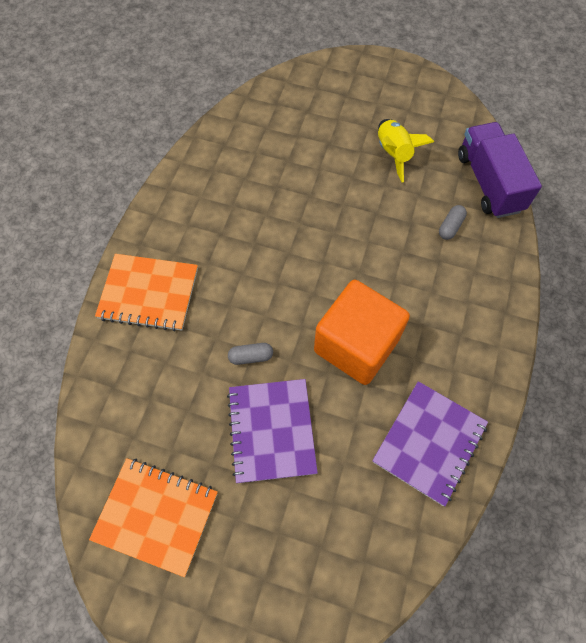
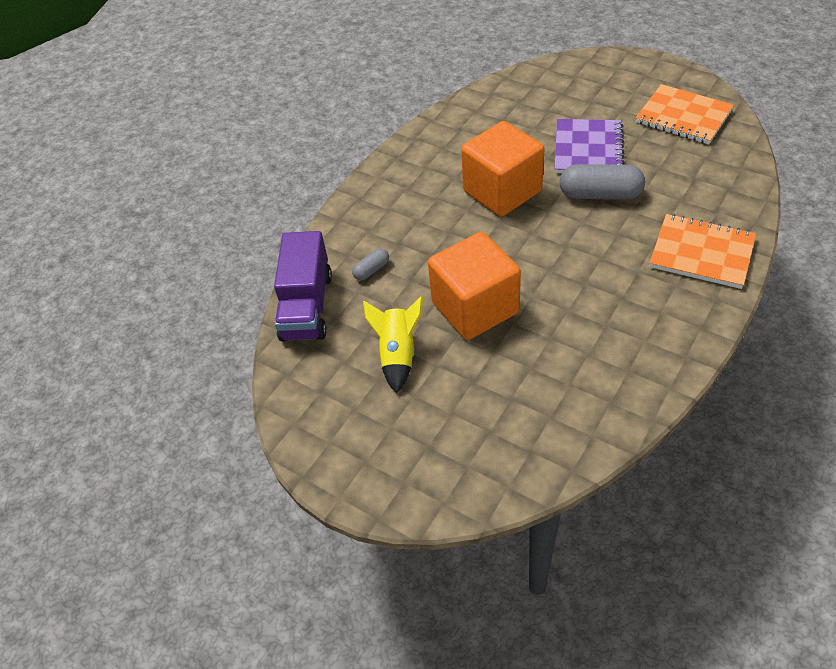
camera: 160 degrees left, 15 degrees down
(251, 356) = (600, 194): grey capsule -> grey capsule, size x2.00
(345, 204) = (475, 308): none -> orange cube
(429, 443) = (464, 131): purple notebook -> none

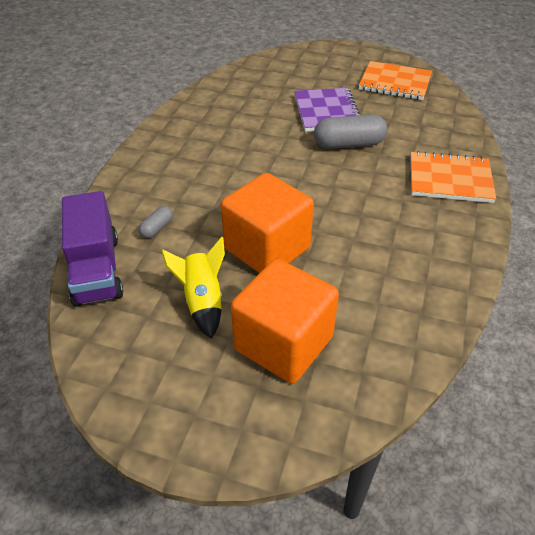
camera: 20 degrees left, 5 degrees down
(502, 191) = (263, 150): orange cube -> orange cube (283, 343)

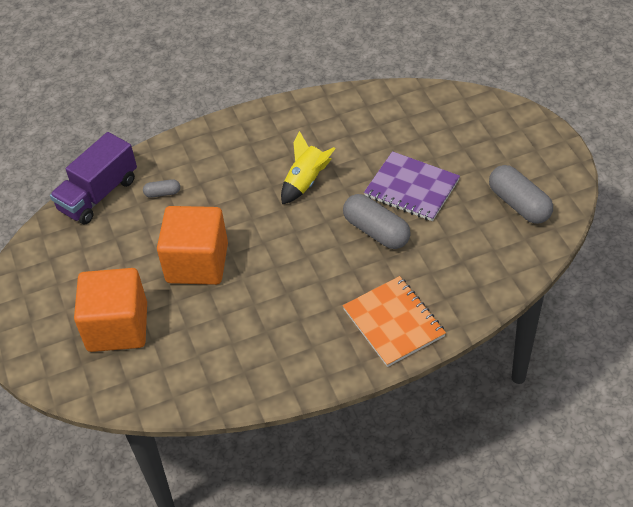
camera: 55 degrees right, 5 degrees up
(202, 301) = (117, 264): yellow rocket -> yellow rocket (306, 182)
(326, 112) = (411, 188): purple notebook -> purple notebook turned 75 degrees clockwise
(395, 83) = (519, 204): orange notebook -> grey capsule

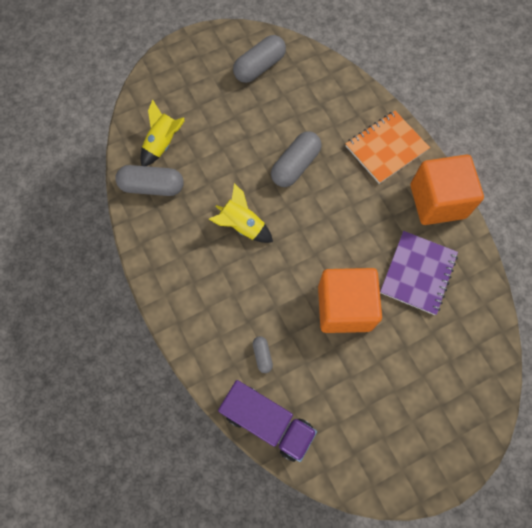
camera: 100 degrees left, 20 degrees up
(117, 327) = (424, 366): orange cube -> orange cube (437, 201)
(362, 111) = (152, 186): none -> grey capsule
(411, 188) = (246, 142): purple notebook -> purple notebook (418, 273)
(414, 119) = (163, 143): none -> yellow rocket

